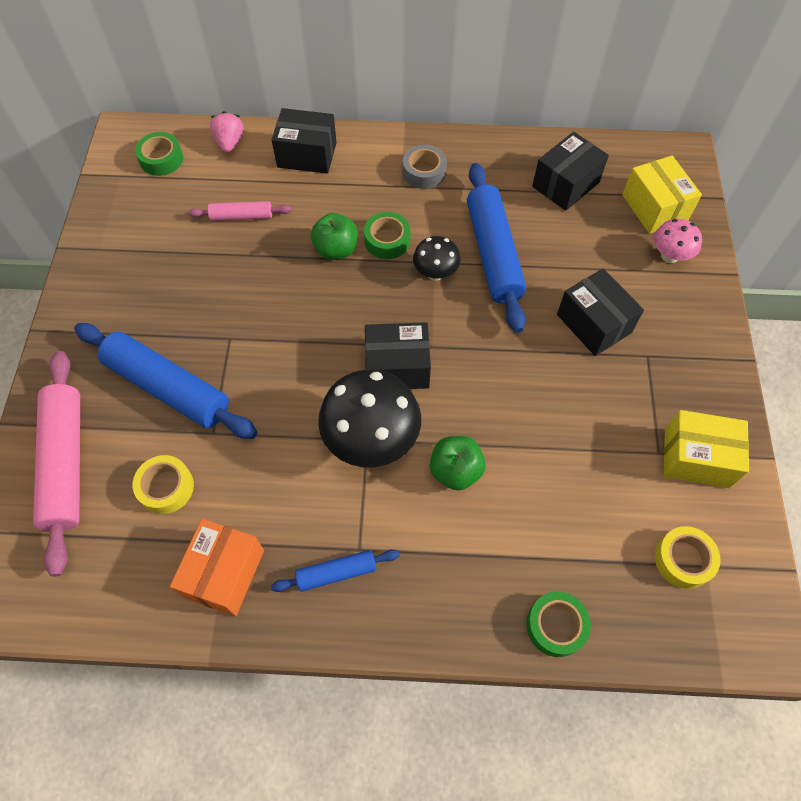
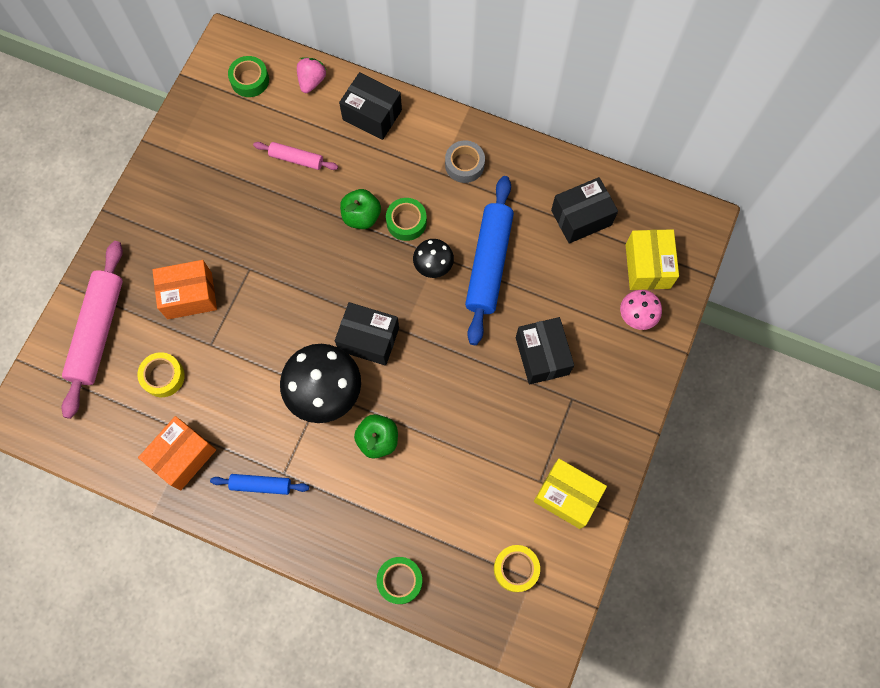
camera: 20 degrees right, 10 degrees up
(168, 387) = (189, 295): blue rolling pin -> orange box

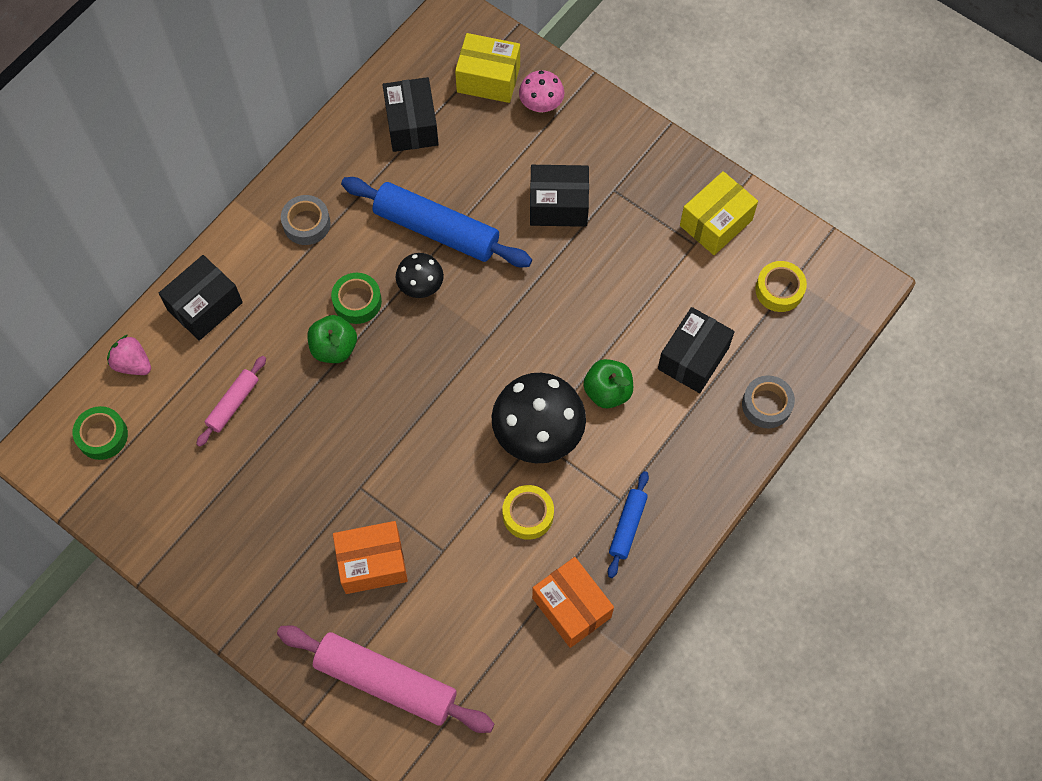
camera: 75 degrees left, 5 degrees down
(163, 376) = (467, 613): yellow tape -> yellow tape (528, 514)
(189, 295) = (372, 563): orange box -> orange box turned 75 degrees clockwise
(368, 339) = (488, 374): black box -> black box (693, 358)
(400, 580) = (766, 405): green tape -> grey tape

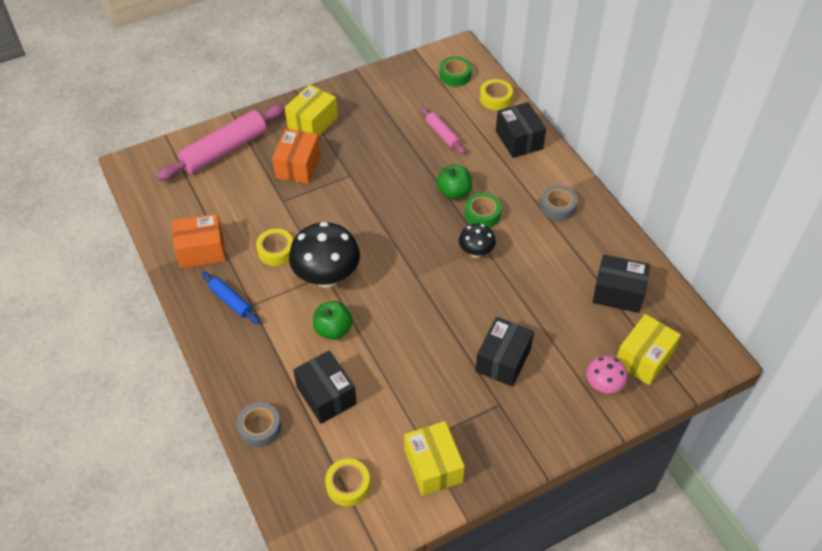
camera: 115 degrees right, 15 degrees down
(133, 364) = (495, 98): pink strawberry -> yellow tape
(280, 587) = (312, 122): none -> yellow box
(436, 230) = (518, 276): blue rolling pin -> none

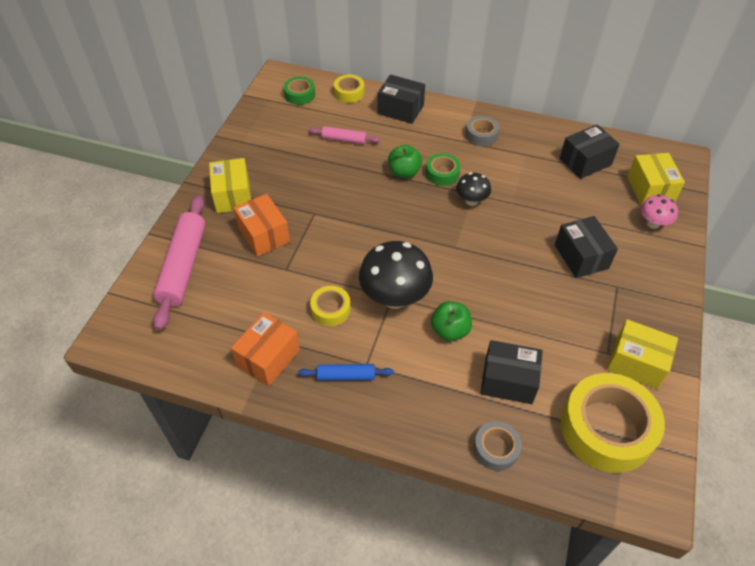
camera: 45 degrees left, 0 degrees up
(348, 485) = (607, 428): yellow tape -> yellow tape, size x2.06

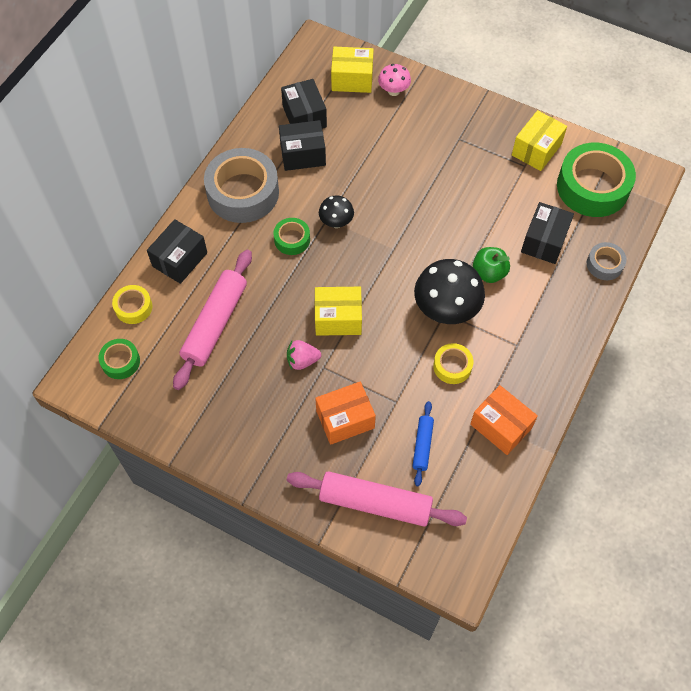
camera: 80 degrees left, 10 degrees up
(233, 195) = (279, 448): yellow box -> yellow box (338, 318)
(318, 198) = (302, 360): none -> pink strawberry
(344, 139) = (215, 323): pink rolling pin -> pink rolling pin, size x1.96
(346, 376) = (527, 363): blue rolling pin -> blue rolling pin (422, 445)
(404, 172) = (282, 273): green apple -> none
(481, 135) = (243, 192): grey tape -> grey tape, size x2.06
(581, 257) = (422, 154): black box -> black box (303, 154)
(607, 428) = (592, 187): yellow tape -> green tape

